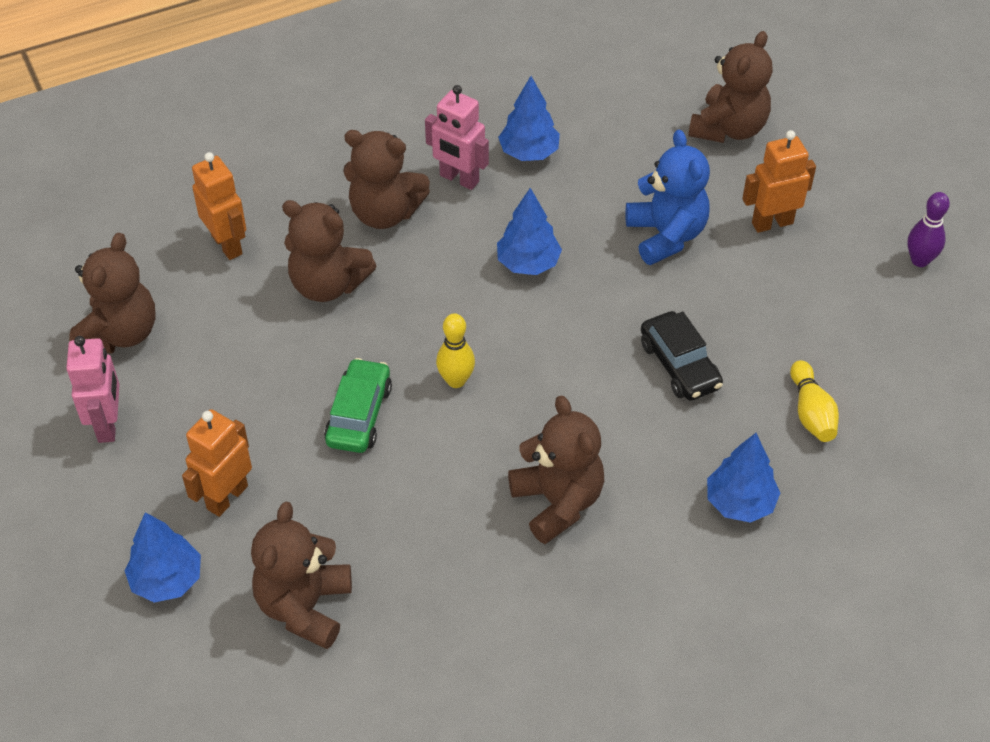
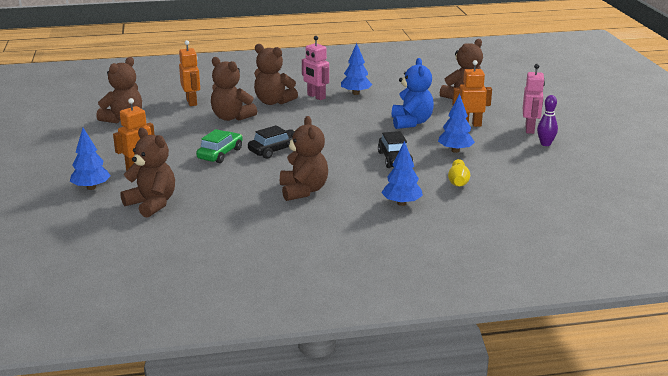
camera: 15 degrees right, 25 degrees down
(108, 424) = (98, 142): pink robot -> pink robot (530, 129)
(304, 607) = (152, 204): brown teddy bear -> brown teddy bear turned 105 degrees clockwise
(456, 380) = (275, 150): yellow bowling pin -> black car
(528, 263) = (335, 122): blue tree -> blue tree (455, 150)

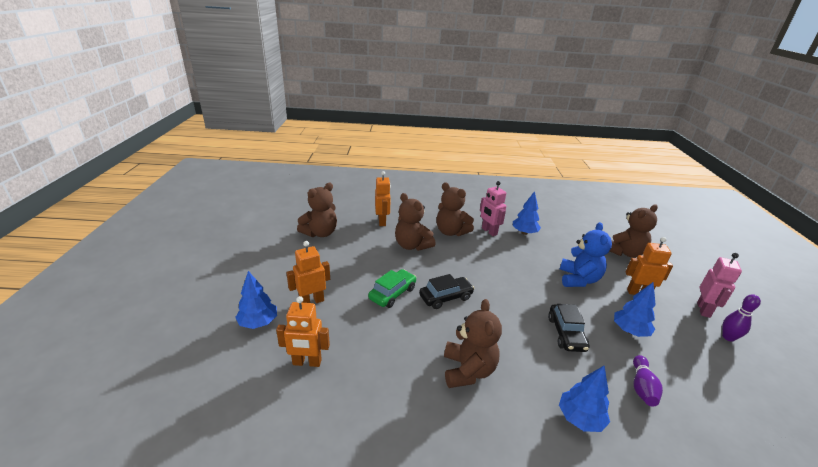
camera: 10 degrees right, 5 degrees up
(152, 204) = (307, 362): brown teddy bear -> orange robot
(458, 181) = (642, 387): yellow bowling pin -> purple bowling pin

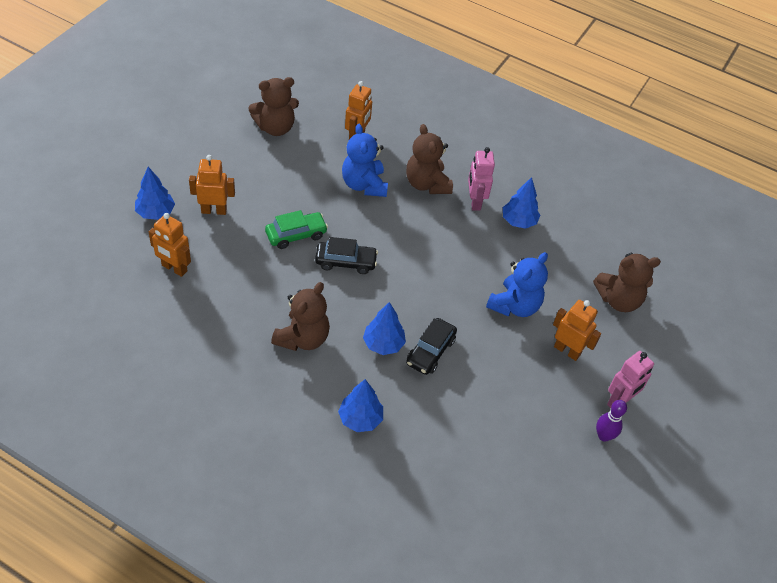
camera: 25 degrees right, 20 degrees up
(412, 245) = (364, 185): brown teddy bear -> blue teddy bear
(629, 331) = (501, 380): blue tree -> blue tree (383, 344)
(642, 387) = (446, 427): purple bowling pin -> none

